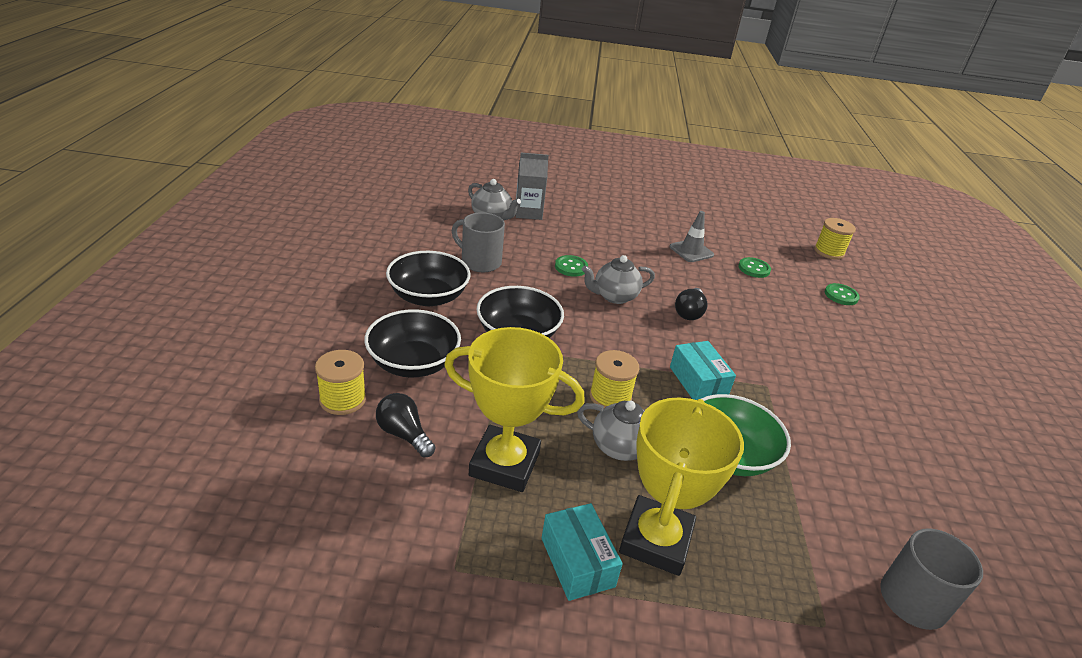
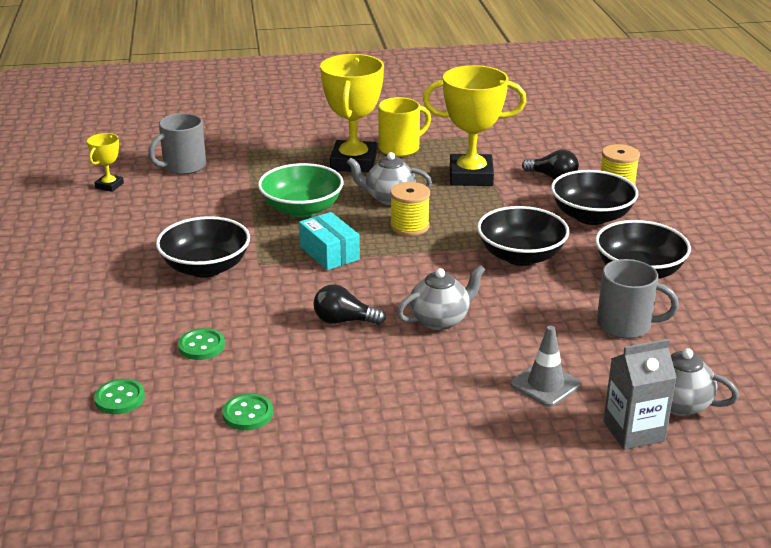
camera: 170 degrees right, 5 degrees down
(571, 267) = (512, 347): green button -> green button (201, 346)
(577, 562) = (400, 148): turquoise box -> yellow mug
(689, 312) = (344, 321): black light bulb -> black light bulb turned 90 degrees counterclockwise
(691, 251) = (349, 423): grey traffic cone -> grey traffic cone (545, 384)
(817, 393) = (206, 267): none -> black bowl
(829, 252) = (97, 493): yellow spool -> none
(1002, 573) = (109, 186): none -> yellow trophy

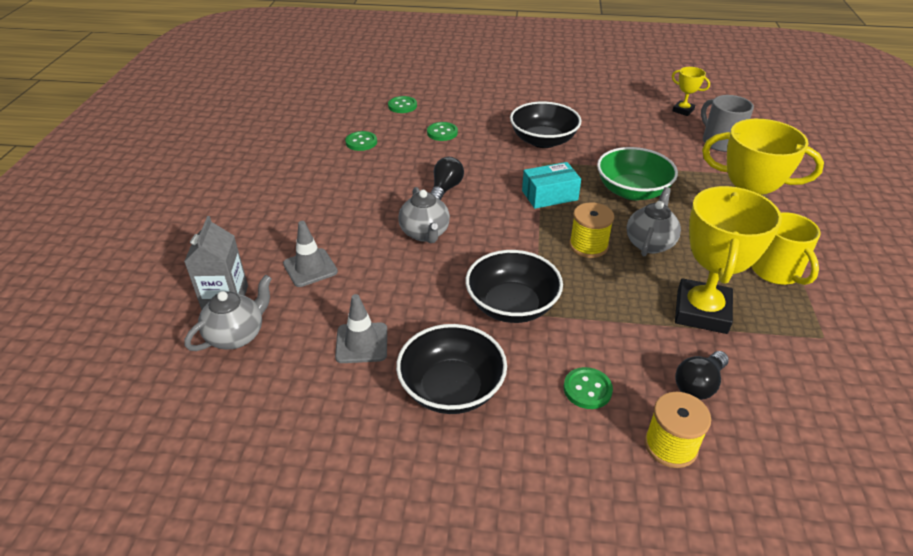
camera: 105 degrees right, 10 degrees up
(591, 216) = (587, 389): black bowl -> green button
(626, 325) = (361, 343): grey mug -> grey traffic cone

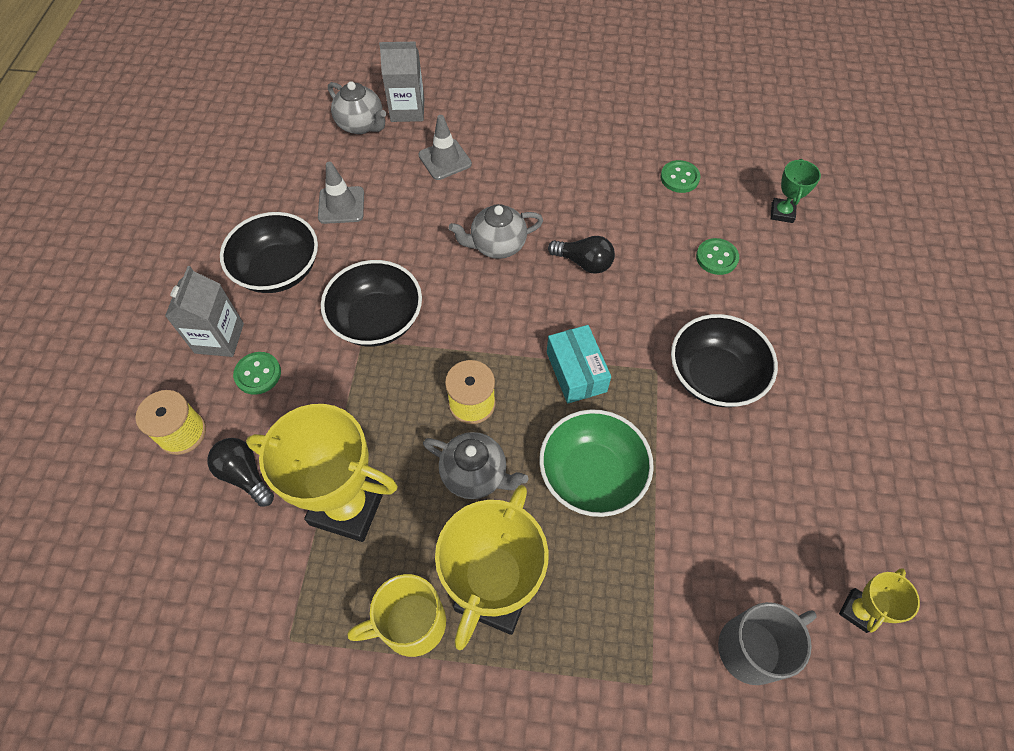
camera: 90 degrees right, 20 degrees up
(402, 106) = (782, 213): green button -> green trophy
(548, 431) = (219, 338): none -> grey carton

